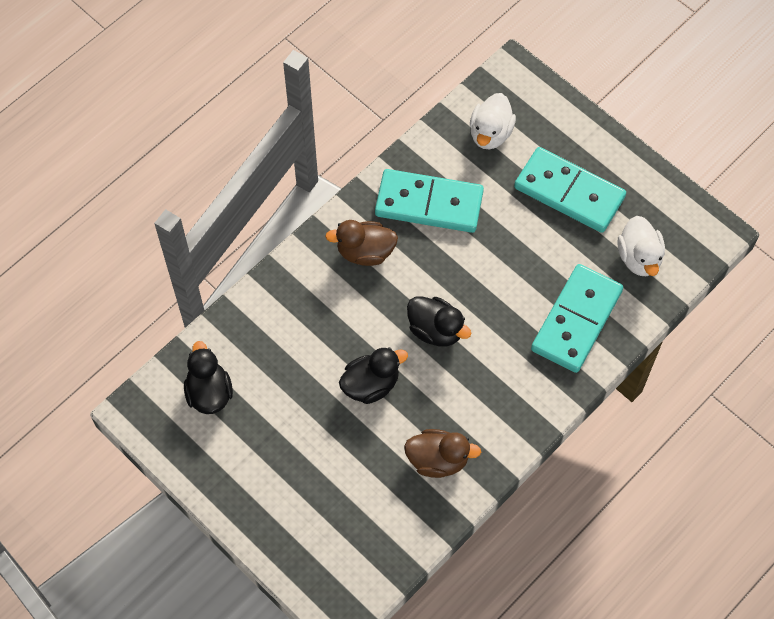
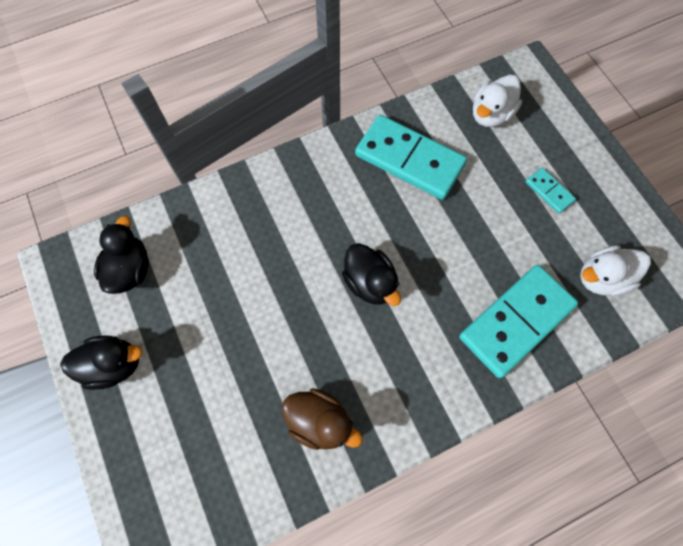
camera: 20 degrees right, 5 degrees up
(365, 252) = (332, 185): brown duck -> none
(371, 384) = (285, 316): black duck -> black duck (114, 365)
(569, 192) = (549, 191): turquoise domino -> turquoise domino, size x0.45
(639, 257) = (601, 278): white duck -> white duck turned 60 degrees clockwise

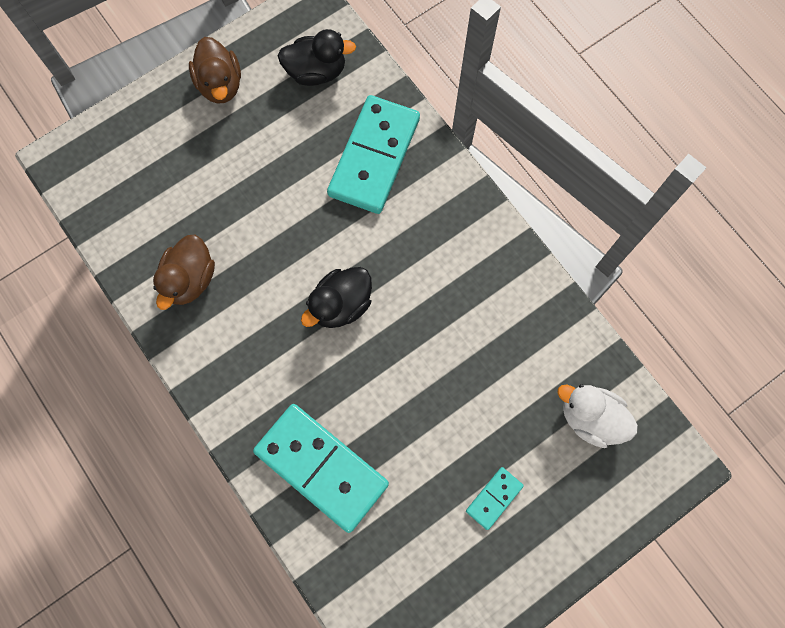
camera: 80 degrees right, 5 degrees up
(114, 365) = (220, 85): black duck -> brown duck
(409, 160) = (502, 327): turquoise domino -> turquoise domino (374, 157)
(601, 278) = (390, 566): white duck -> none

